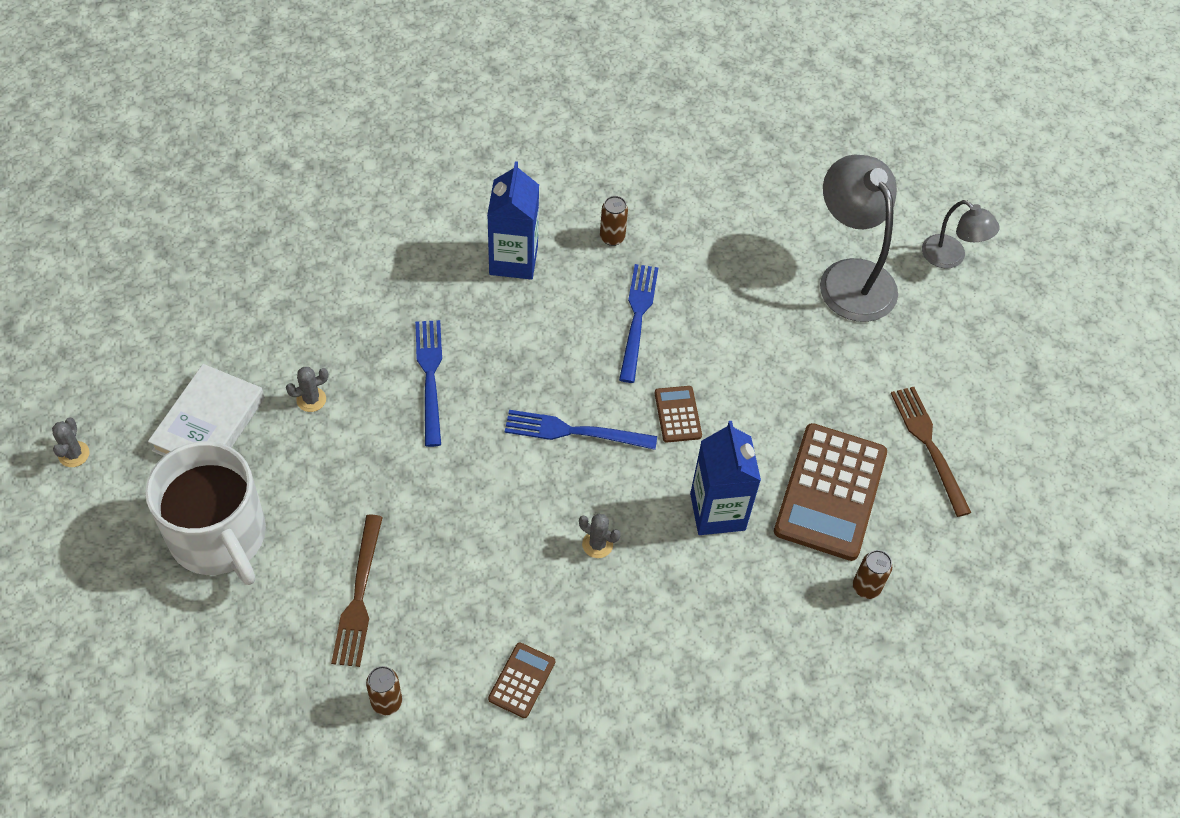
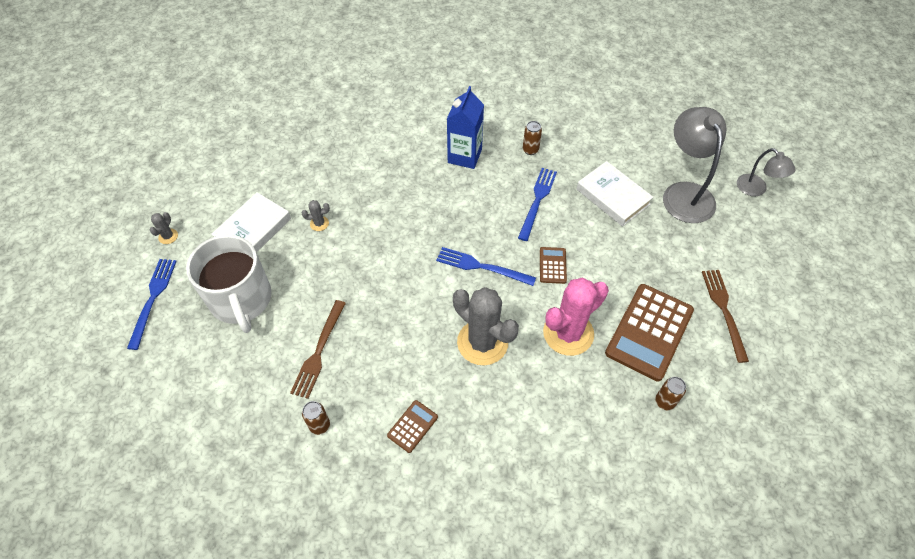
camera: 15 degrees right, 0 degrees up
(430, 377) = (396, 220): blue fork -> blue fork (153, 299)
(597, 544) = (482, 342): grey cactus -> grey cactus, size x2.42
(717, 512) = (568, 333): blue carton -> pink cactus
(747, 296) = (613, 197): none -> white book

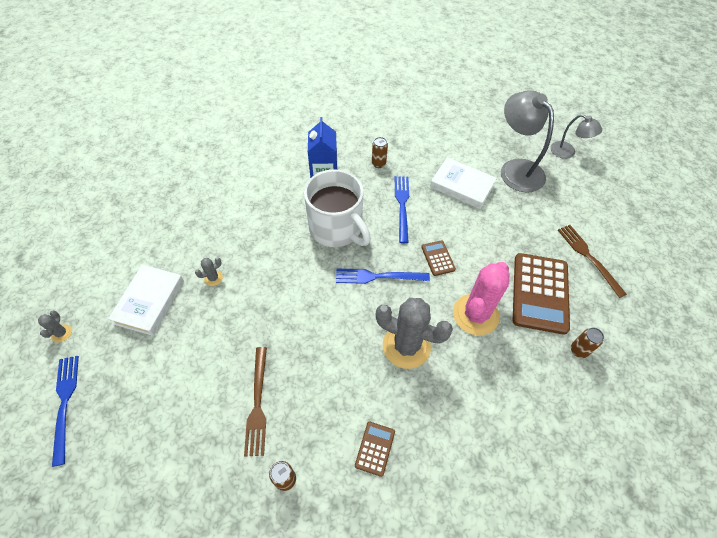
camera: 20 degrees left, 0 degrees up
(241, 300) = (160, 375): white mug -> white mug (336, 228)

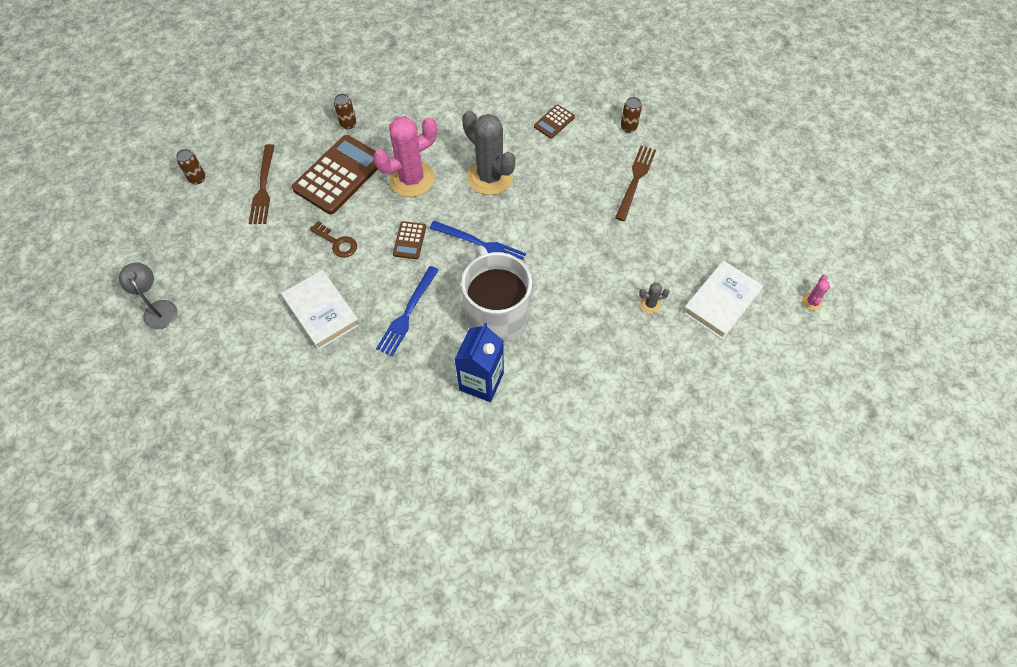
camera: 155 degrees left, 5 degrees up
(61, 333) = (811, 301): grey cactus -> pink cactus
(65, 403) = (802, 236): blue fork -> none
(378, 164) = (399, 384): brown can -> brown can (197, 178)
(492, 235) = (337, 242): none -> brown key
(516, 169) = (240, 310): grey lamp -> none

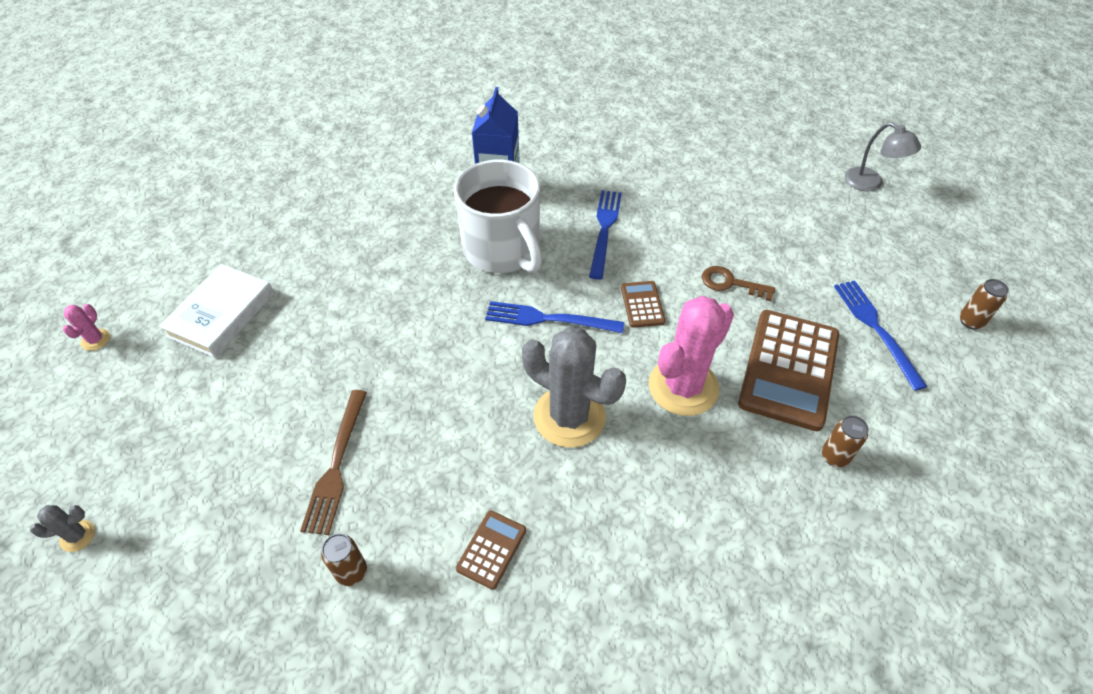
camera: 165 degrees right, 10 degrees down
(263, 187) = (876, 329): brown fork -> blue fork
(322, 312) = (699, 213): white book -> none
(650, 304) = (315, 294): grey cactus -> grey cactus (78, 536)

